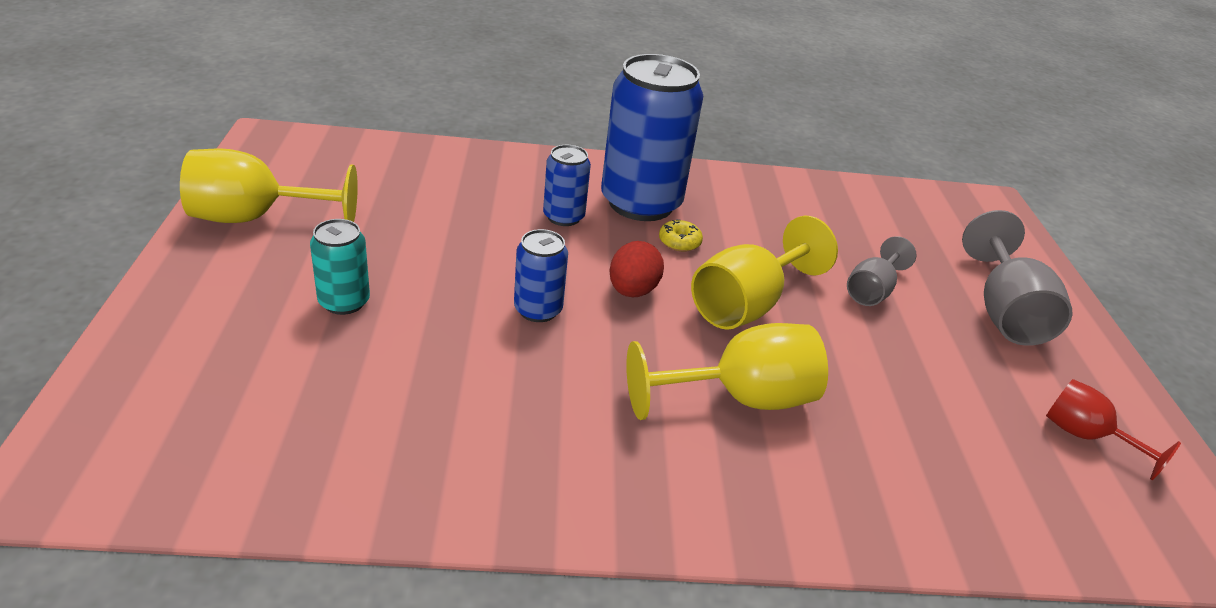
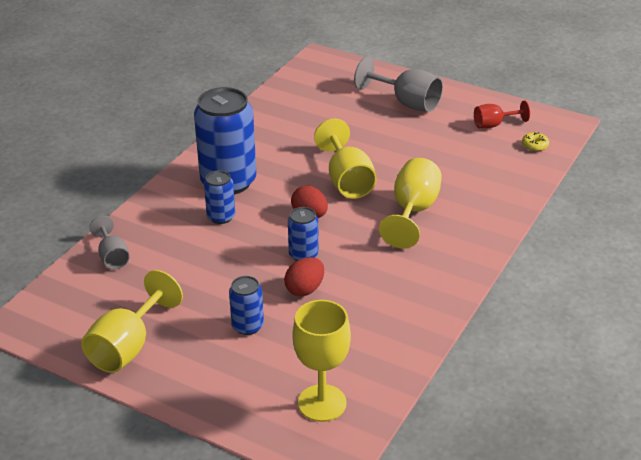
camera: 55 degrees left, 0 degrees up
(189, 429) = (322, 403): none -> yellow goblet
(344, 302) = (247, 326): turquoise can -> blue can
(458, 333) = (305, 289): none -> red egg
(679, 242) = (277, 182): yellow donut -> yellow donut (534, 146)
(871, 291) = (364, 135): grey goblet -> grey goblet (112, 257)

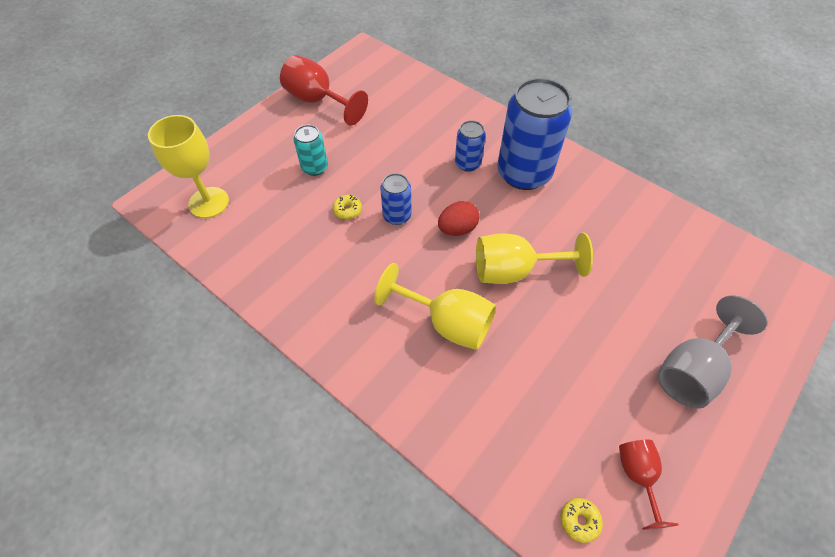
camera: 100 degrees right, 20 degrees up
(112, 257) = (426, 95): grey goblet -> none
(128, 347) = (318, 101): yellow goblet -> red goblet
(247, 326) = (314, 167): blue can -> turquoise can
(305, 289) = (347, 210): red egg -> yellow donut

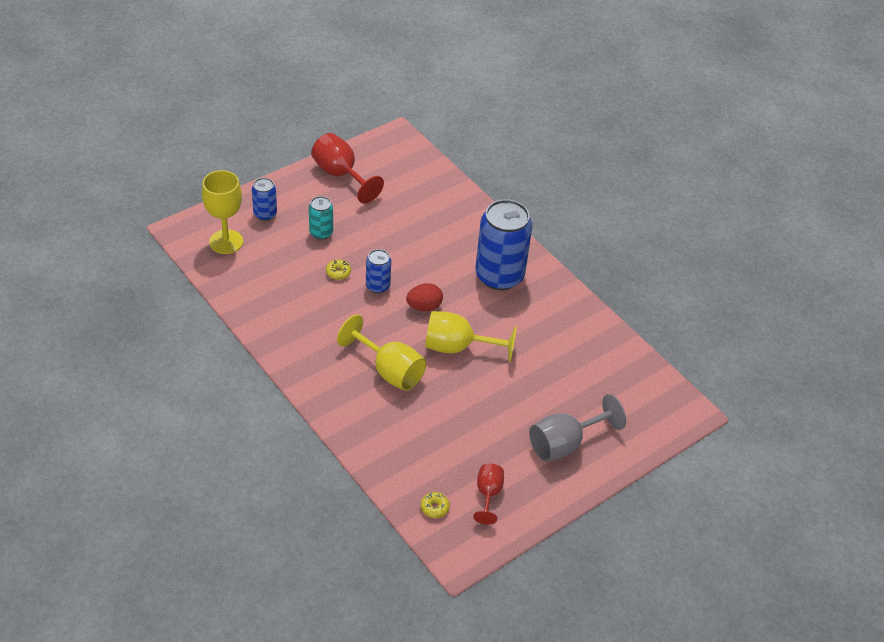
camera: 10 degrees right, 10 degrees down
(468, 163) = (454, 257): blue can -> blue can (265, 214)

